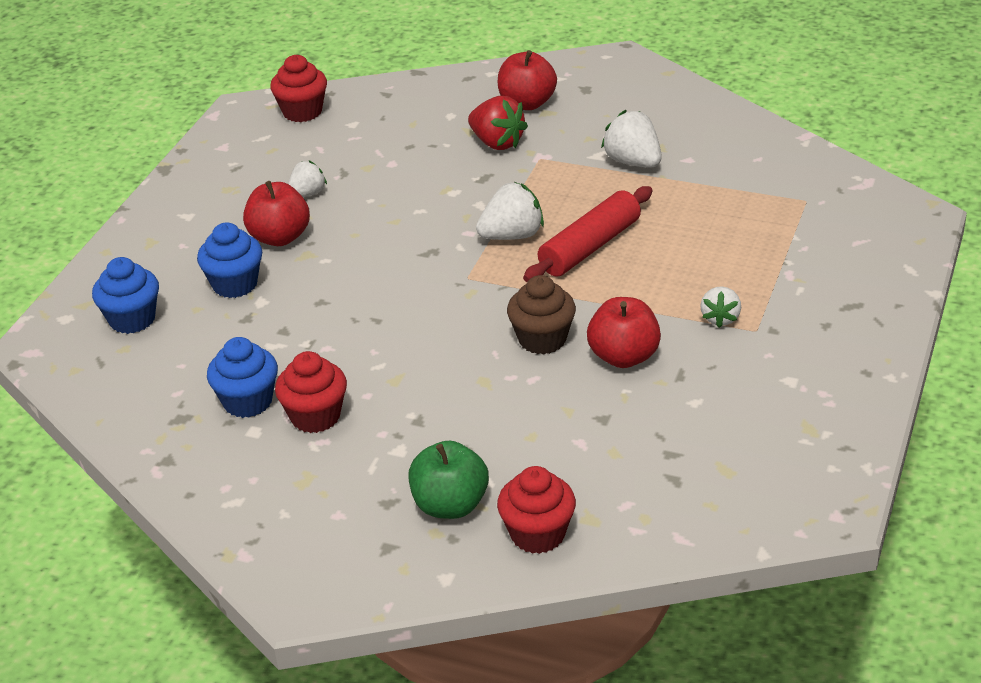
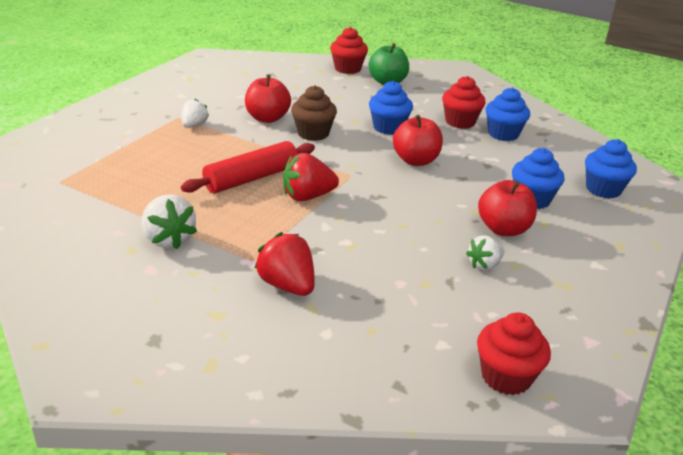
camera: 175 degrees left, 5 degrees down
(431, 376) = (388, 128): none -> blue cupcake
(512, 235) = (307, 196): white strawberry -> red strawberry
(527, 103) = (233, 332): red apple -> red apple (415, 160)

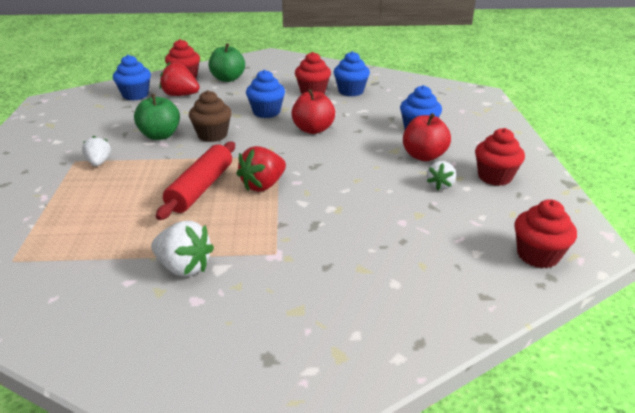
camera: 30 degrees left, 0 degrees up
(267, 118) = (160, 135): red apple -> green apple
(287, 285) = (325, 260): red strawberry -> red strawberry (180, 95)
(559, 281) = (494, 177): none -> red cupcake
(603, 189) = (451, 107): blue cupcake -> blue cupcake (135, 95)

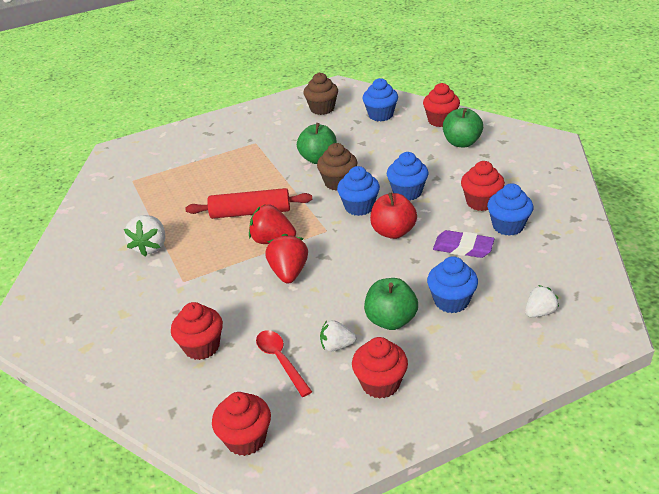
camera: 70 degrees right, 5 degrees up
(76, 115) = (322, 109): none -> brown cupcake
(99, 162) = (259, 153): white strawberry -> white strawberry (539, 312)
(180, 95) = (401, 135): red strawberry -> red strawberry (289, 272)
(262, 135) = (359, 207): none -> blue cupcake
(360, 111) = (463, 248): none -> purple eraser
(396, 259) = (202, 347): none -> red cupcake
(424, 156) = (391, 320): red apple -> green apple
(443, 216) = (280, 360): none -> red spoon

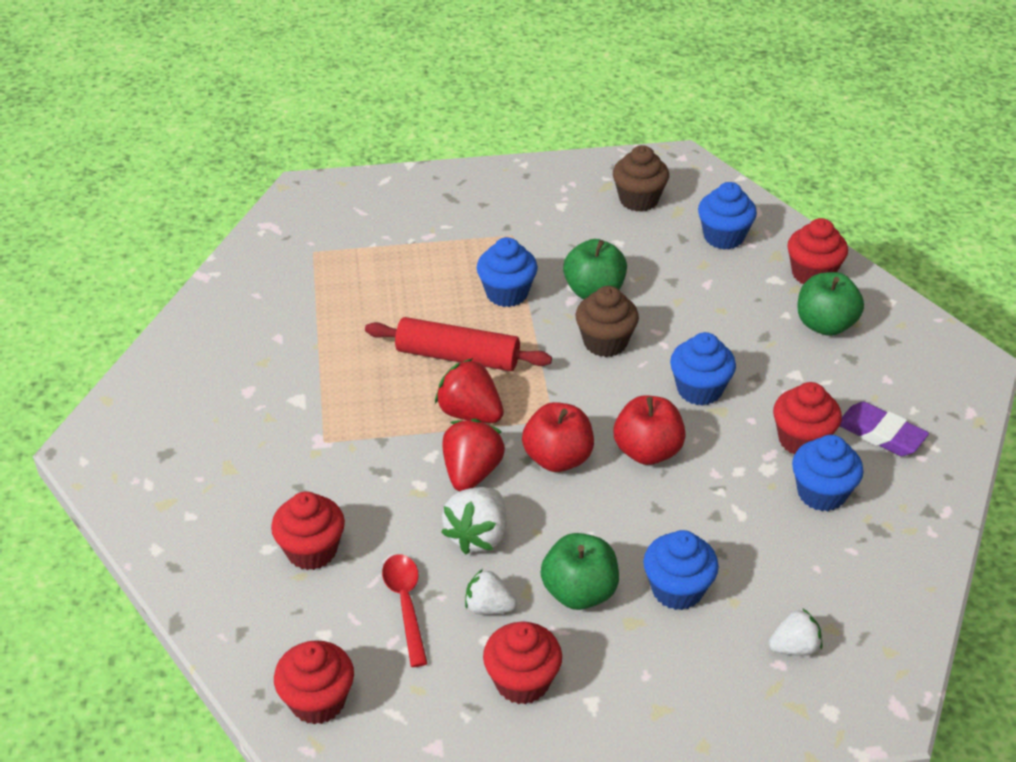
camera: 15 degrees right, 5 degrees up
(150, 246) = (300, 372): white strawberry -> white strawberry (478, 535)
(340, 250) = (557, 458): none -> red apple
(359, 207) = (617, 394): blue cupcake -> blue cupcake (507, 293)
(463, 248) = (736, 509): purple eraser -> purple eraser (881, 434)

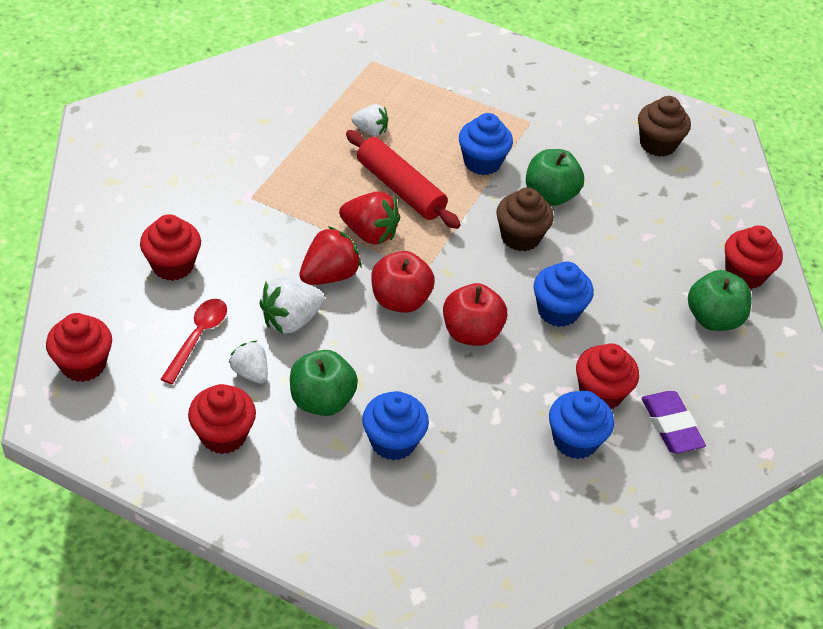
camera: 30 degrees right, 5 degrees up
(470, 413) = (369, 233): red strawberry -> red strawberry turned 135 degrees clockwise
(723, 237) = (699, 207): blue cupcake -> none
(794, 647) = (437, 534): white strawberry -> white strawberry (370, 131)

